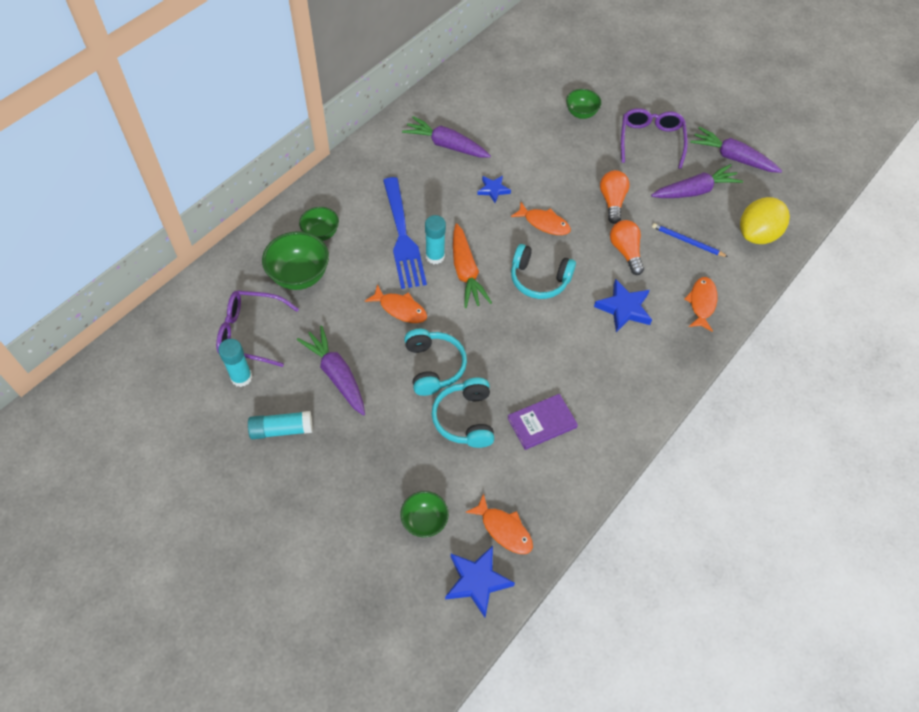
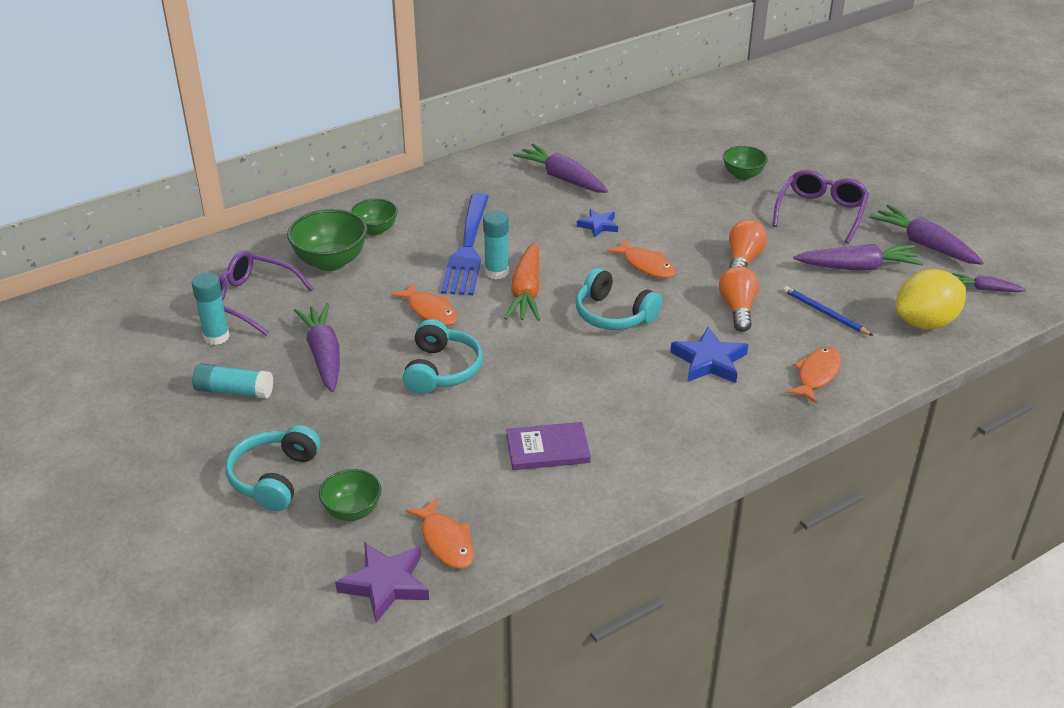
camera: 20 degrees right, 20 degrees down
(465, 419) = (454, 425): turquoise headphones -> turquoise headphones (274, 478)
(477, 581) = (385, 584): blue star -> purple star
(786, 192) = (985, 289): none -> purple carrot

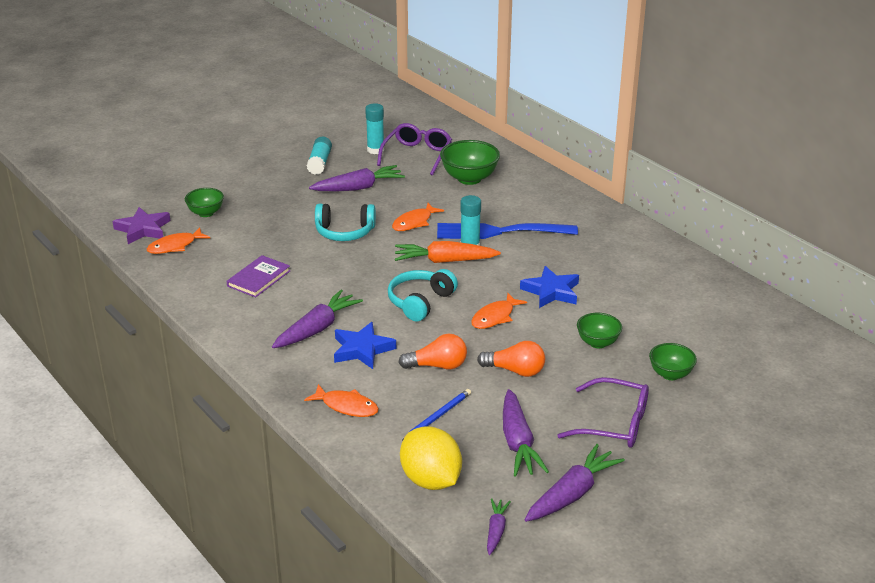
camera: 85 degrees right, 5 degrees down
(274, 478) = (238, 185): turquoise headphones -> none
(375, 230) = (516, 191): green bowl -> green bowl (597, 343)
(547, 449) = (259, 278): purple book -> purple book turned 45 degrees clockwise
(562, 178) = (625, 270): purple carrot -> purple carrot (317, 329)
(598, 225) = (551, 291): blue star -> blue star, size x1.60

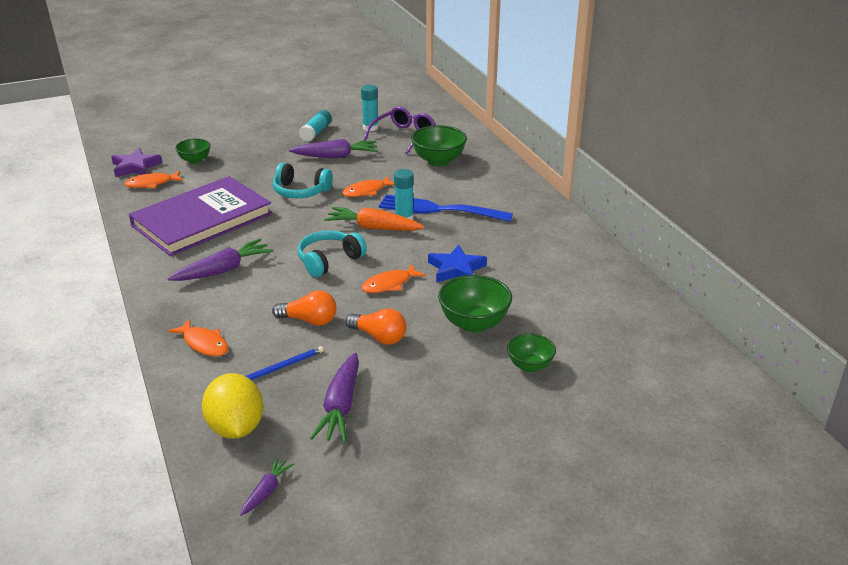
camera: 15 degrees right, 0 degrees up
(259, 278) = (202, 220): purple book -> purple book, size x2.28
(362, 349) = (250, 294): blue star -> none
(572, 494) = (363, 468): purple carrot -> none
(597, 343) = (474, 323): green bowl -> green bowl, size x1.61
(614, 424) = (446, 405): purple glasses -> none

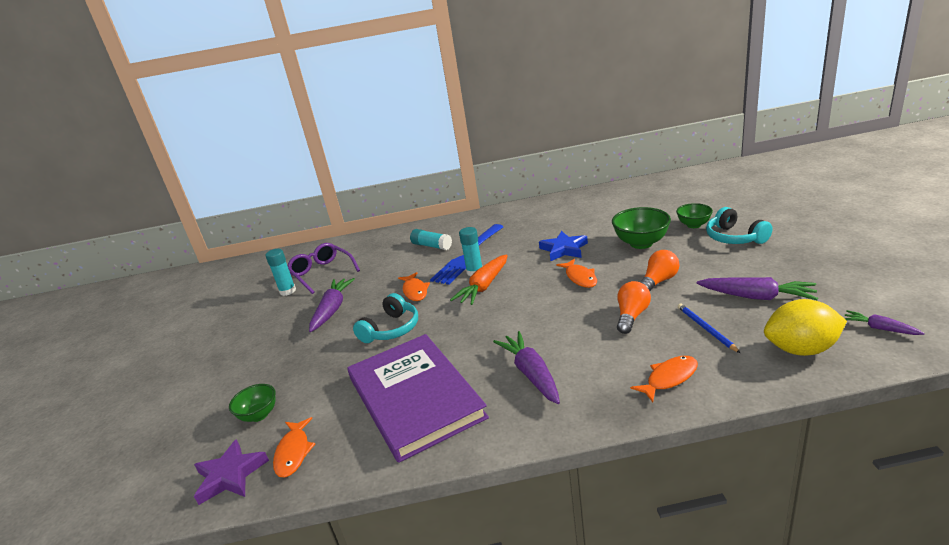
camera: 70 degrees left, 5 degrees down
(316, 132) = (267, 324): turquoise glue stick -> turquoise glue stick (432, 246)
(329, 260) = (533, 308): turquoise headphones -> turquoise headphones (734, 237)
(438, 161) = (383, 256): green bowl -> none

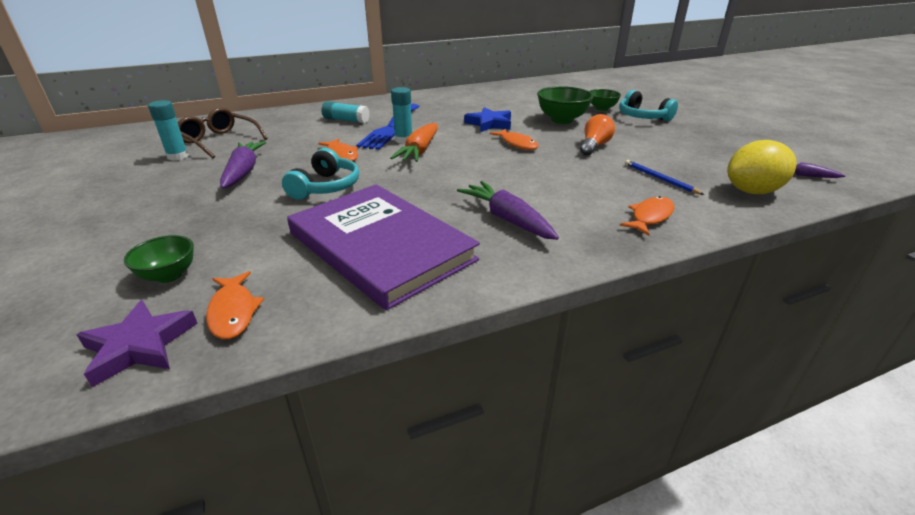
camera: 20 degrees left, 5 degrees up
(322, 273) = (219, 141): purple glasses -> brown glasses
(631, 316) = (584, 171): orange light bulb -> none
(757, 297) = (689, 156): purple carrot -> none

